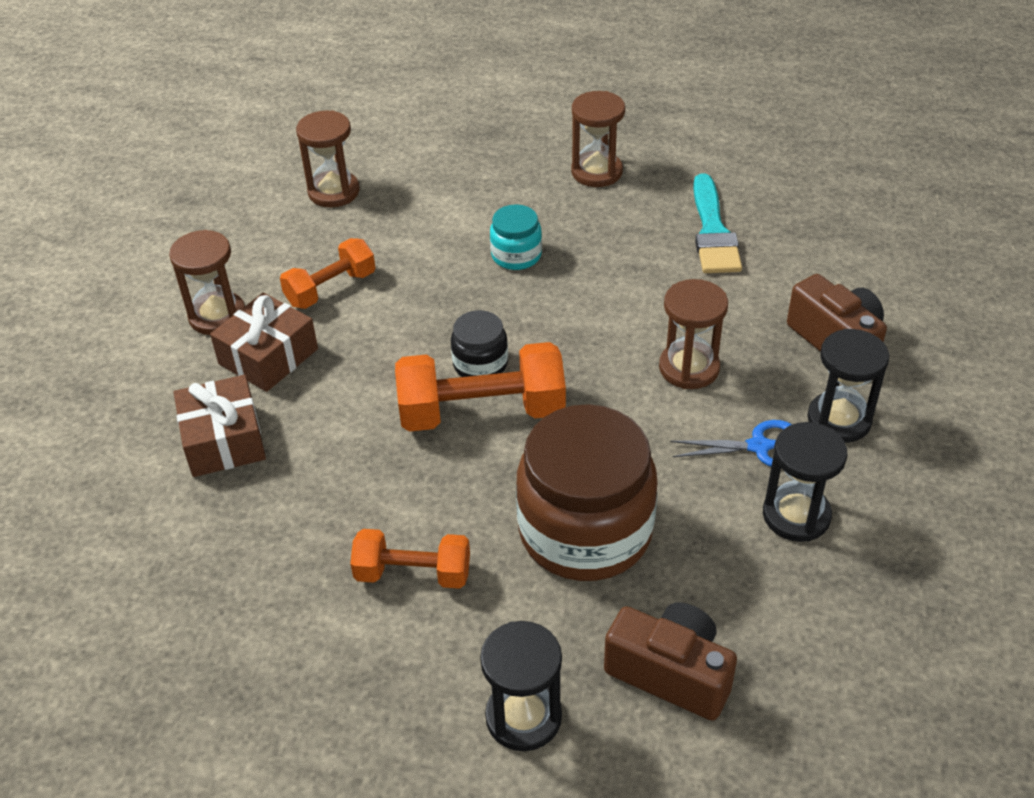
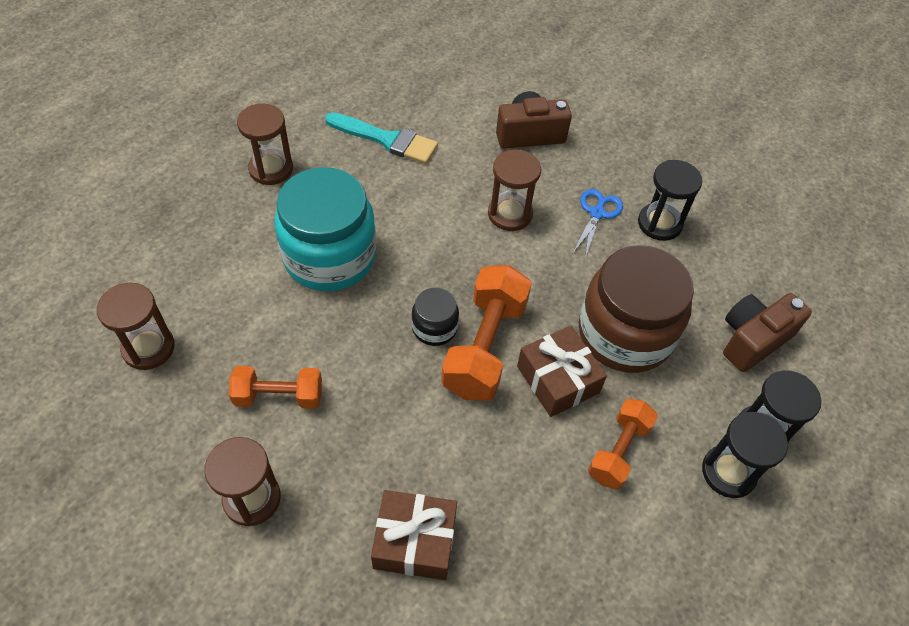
camera: 70 degrees left, 10 degrees up
(268, 356) = (333, 473): brown gift -> brown gift (558, 379)
(331, 289) = (279, 396): orange dumbbell -> orange dumbbell turned 75 degrees counterclockwise
(516, 255) = (330, 257): turquoise jar -> turquoise jar, size x2.14
(839, 420) = (594, 167): black hourglass -> black hourglass (728, 472)

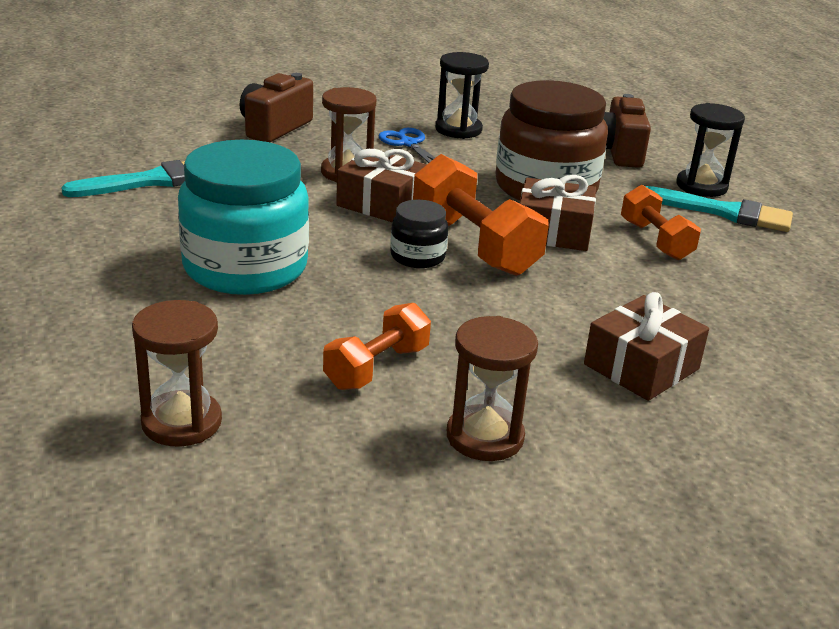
camera: 50 degrees left, 25 degrees down
(271, 169) = (68, 248): brown hourglass -> none
(487, 261) = (382, 203): none -> brown gift
(728, 472) = (723, 212): black hourglass -> turquoise brush

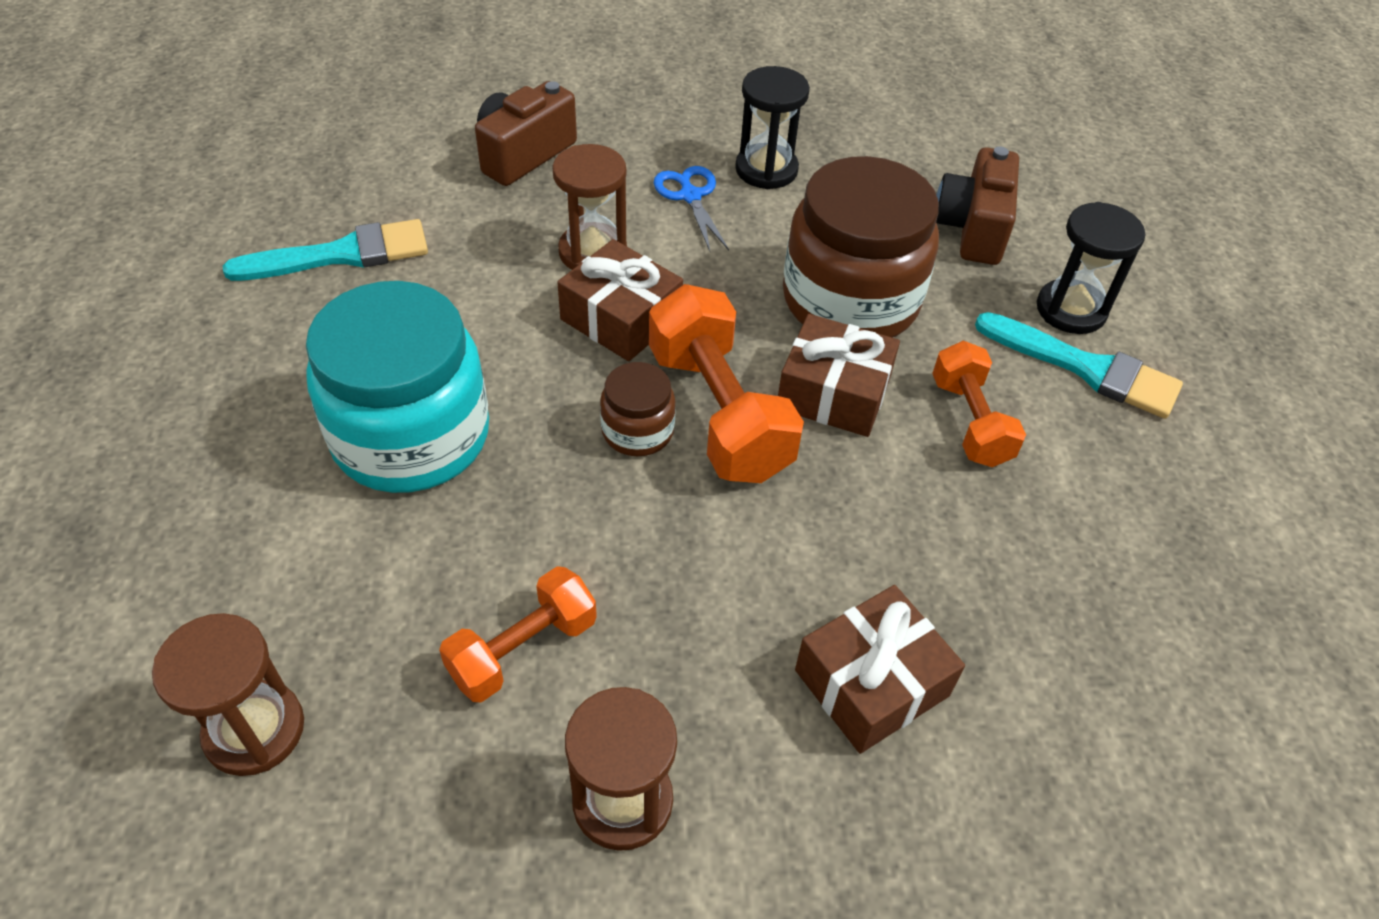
camera: 10 degrees right, 20 degrees up
(417, 256) = (637, 431): black jar -> brown jar

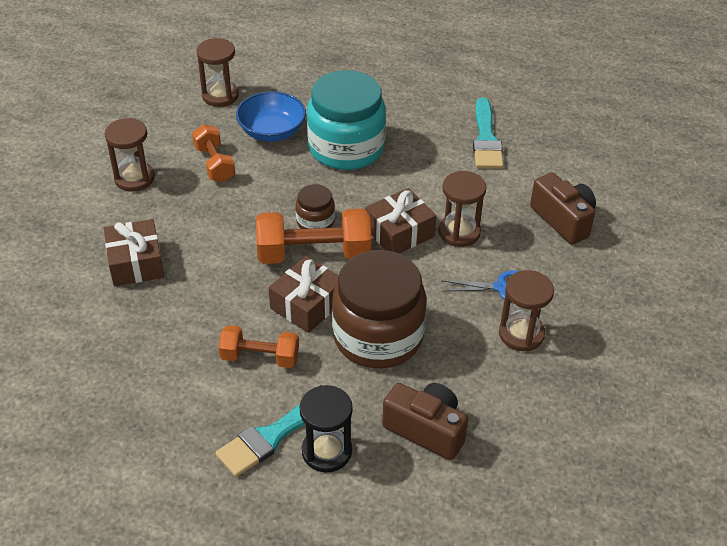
camera: 110 degrees right, 5 degrees down
(382, 575) = (272, 131): none -> blue bowl
(766, 170) = (521, 334): black hourglass -> brown hourglass

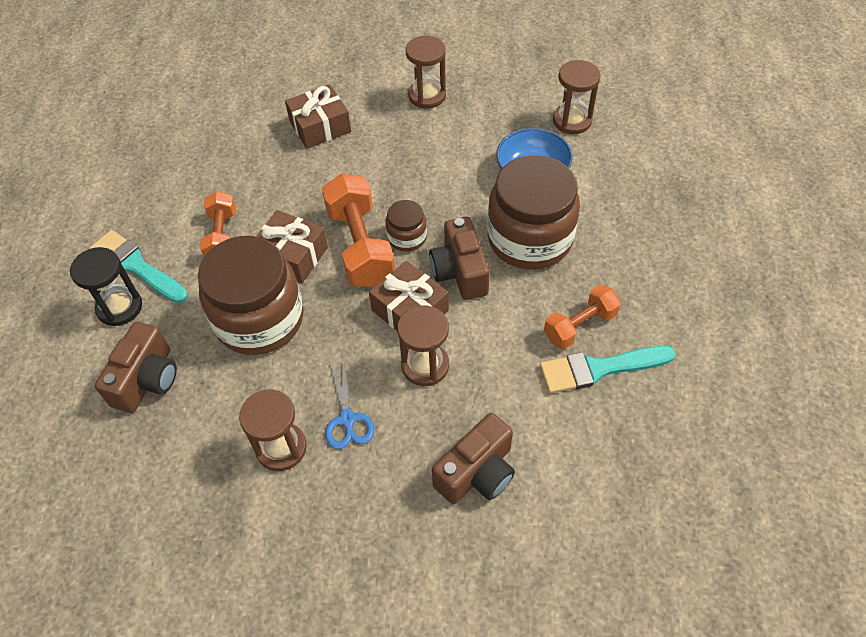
camera: 80 degrees right, 10 degrees up
(214, 164) = (466, 143): orange dumbbell -> orange dumbbell (580, 326)
(346, 148) = (529, 238): turquoise jar -> brown jar
(367, 195) = (460, 272): none -> brown camera

